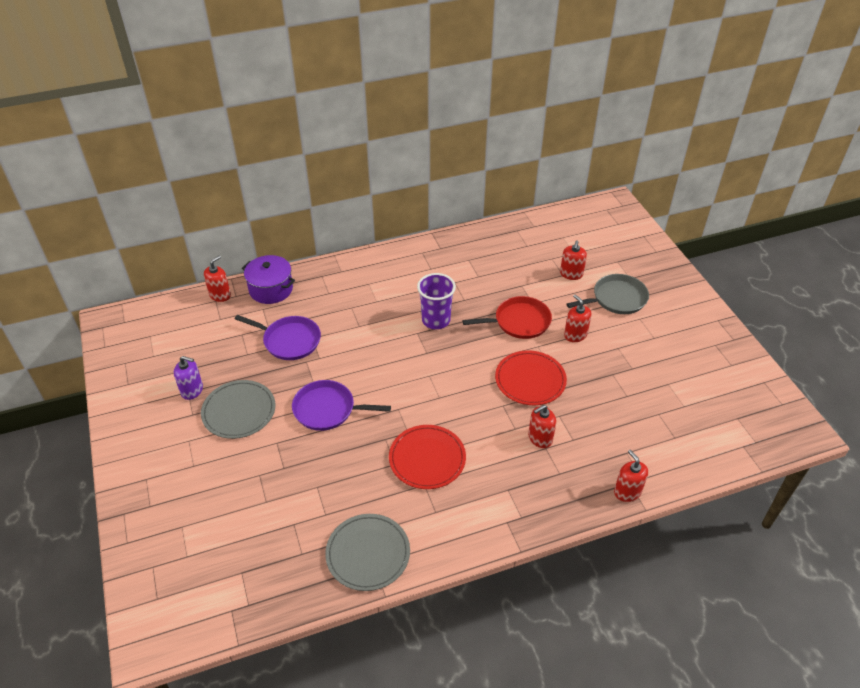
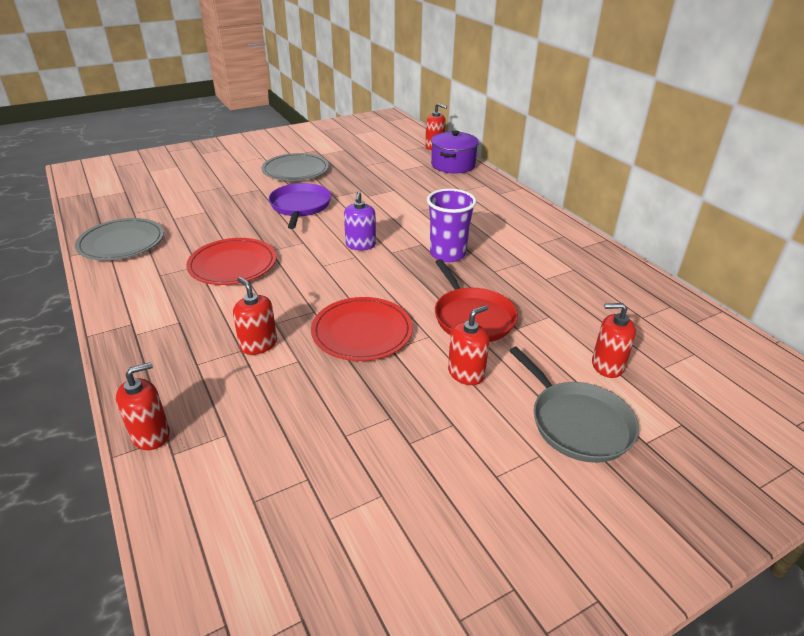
camera: 80 degrees right, 10 degrees down
(192, 390) = (318, 151): purple soap dispenser -> purple soap dispenser (360, 245)
(289, 340) = (387, 180): purple pan -> none

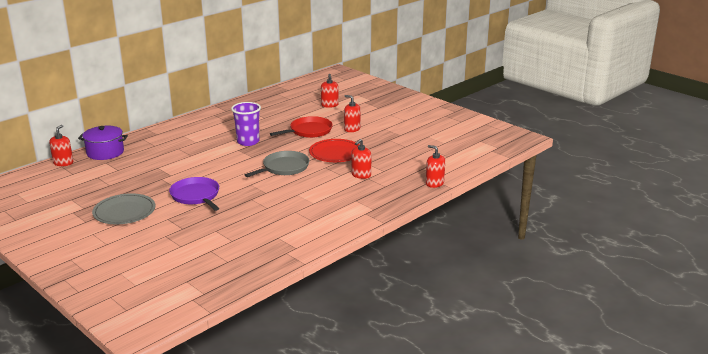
camera: 105 degrees left, 10 degrees down
(121, 242) = (277, 249): grey plate -> none
(232, 264) = (289, 200): red plate -> none
(300, 206) = (196, 196): purple pan -> purple pan turned 75 degrees clockwise
(360, 245) = (246, 166): purple soap dispenser -> none
(577, 423) = (368, 109): grey pan -> grey pan (284, 167)

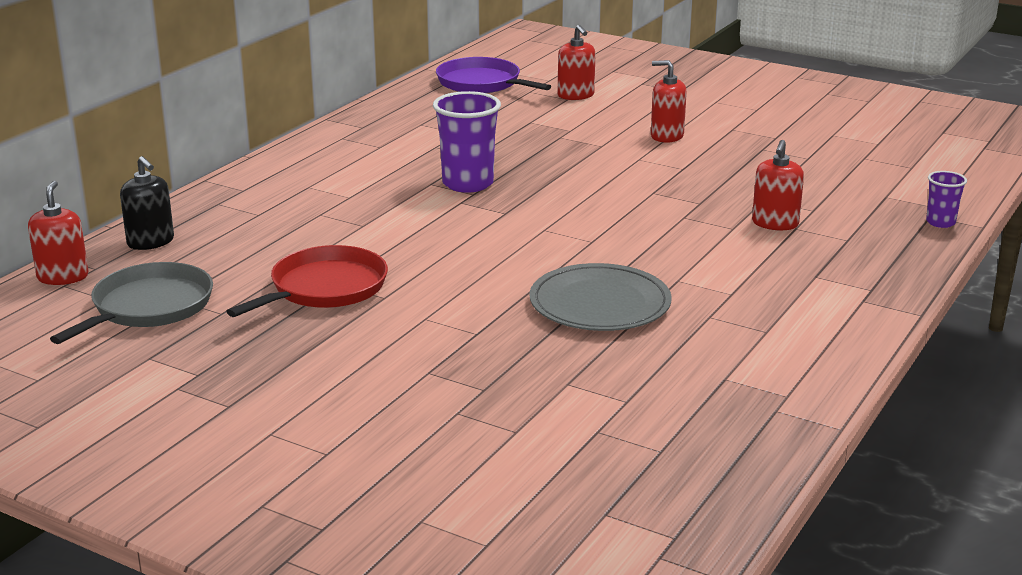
camera: 15 degrees left, 0 degrees up
(105, 152) = (150, 242): purple pot -> black soap dispenser
(124, 212) = (308, 369): grey plate -> grey plate (600, 303)
(196, 196) = (452, 311): purple pan -> purple pan (482, 83)
(284, 167) = (596, 227): grey pan -> grey pan (148, 307)
(309, 131) = (580, 149): red pan -> red pan (324, 288)
(335, 153) = (679, 186): red plate -> none
(434, 183) = (940, 222): red soap dispenser -> purple cup

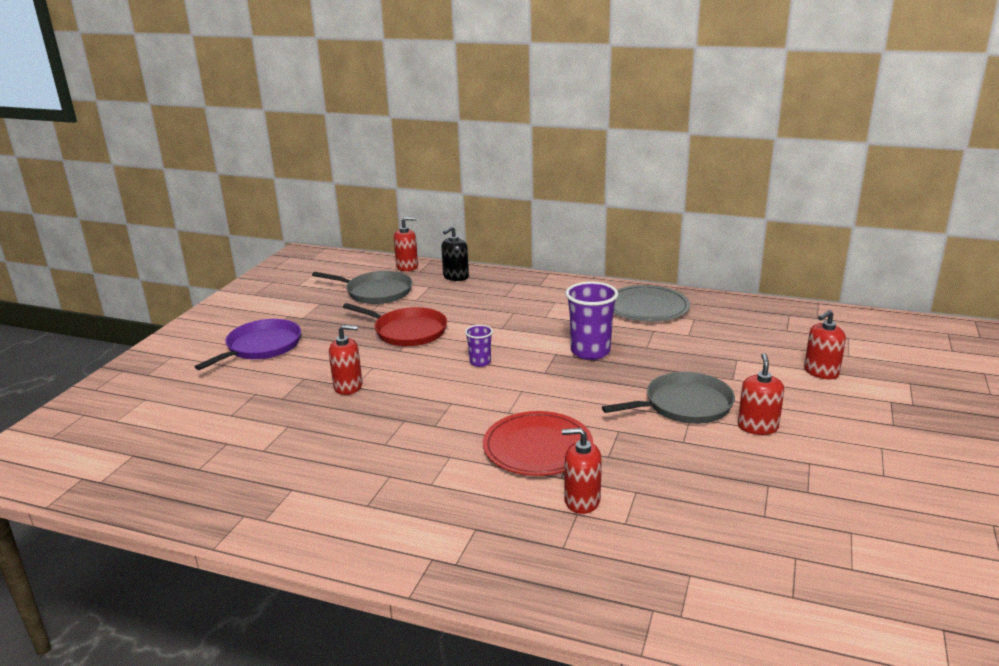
camera: 80 degrees right, 0 degrees up
(474, 337) = (348, 386): none -> red soap dispenser
(482, 83) = (807, 328): purple pan -> purple pan (261, 347)
(600, 303) = (403, 426): grey plate -> grey plate (647, 307)
(614, 158) = (684, 405): none -> grey pan
(673, 233) = (537, 447): none -> red plate
(940, 222) = (637, 618): purple cup -> purple cup (480, 362)

